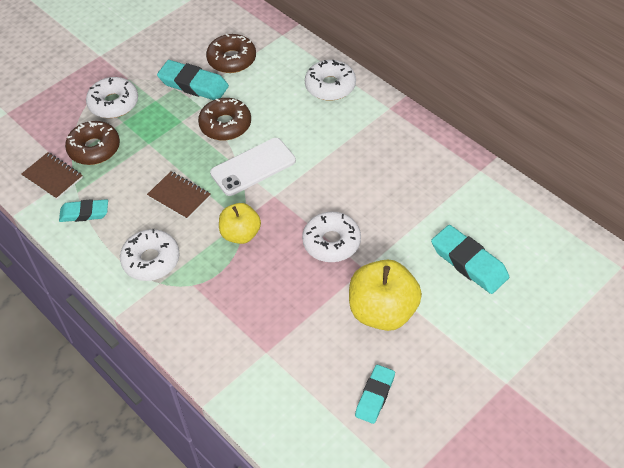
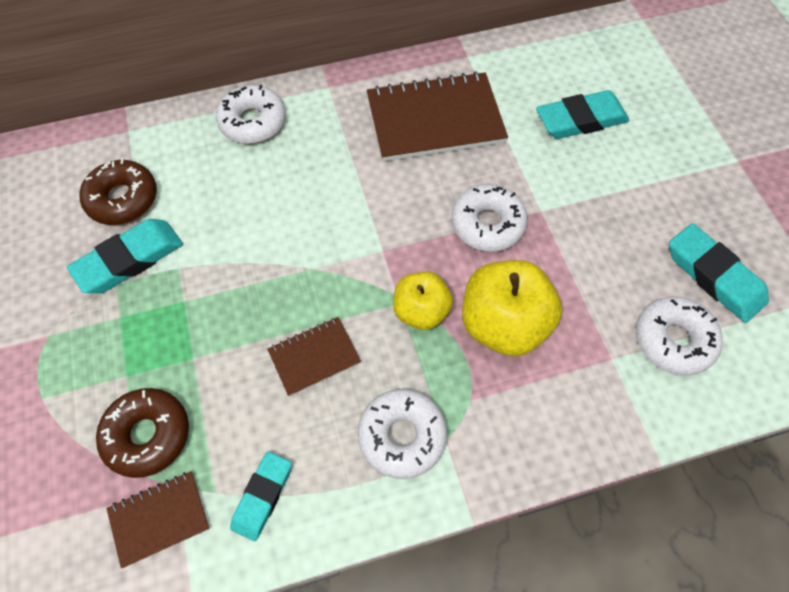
camera: 65 degrees left, 10 degrees up
(113, 103) = (80, 374): white donut -> white donut (673, 340)
(225, 125) = (230, 253): brown donut -> none
(253, 167) = (322, 253): white phone -> none
(375, 396) = (713, 276): turquoise eraser -> turquoise eraser, size x1.53
(383, 311) = (607, 220): yellow apple -> yellow apple (503, 324)
(403, 177) = (435, 120): none -> brown notebook

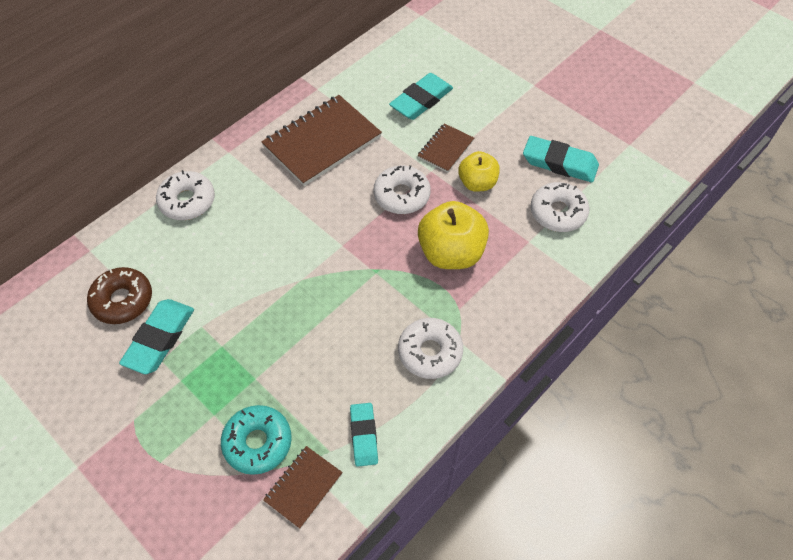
camera: 30 degrees left, 5 degrees down
(147, 435) = (258, 442): brown donut -> turquoise donut
(314, 357) = (340, 334): brown notebook -> brown notebook (445, 149)
(421, 311) = (393, 271): yellow apple -> yellow apple (477, 183)

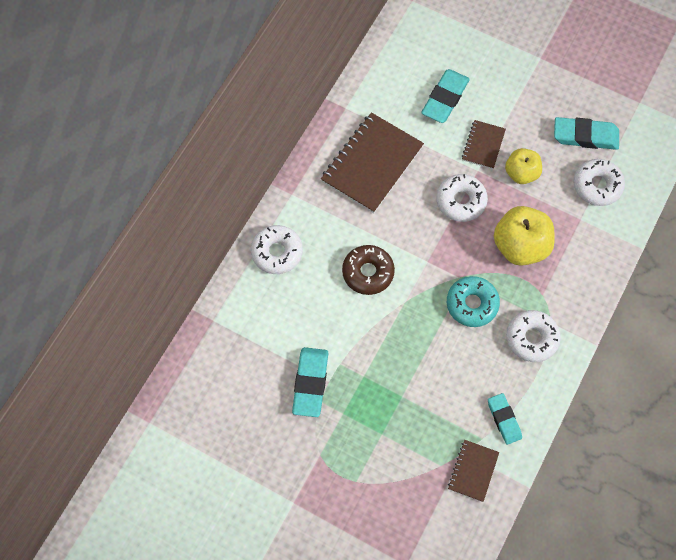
camera: 15 degrees left, 10 degrees up
(122, 300) = (264, 358): brown donut -> brown donut (368, 272)
(258, 442) = (425, 446): turquoise donut -> turquoise donut (472, 304)

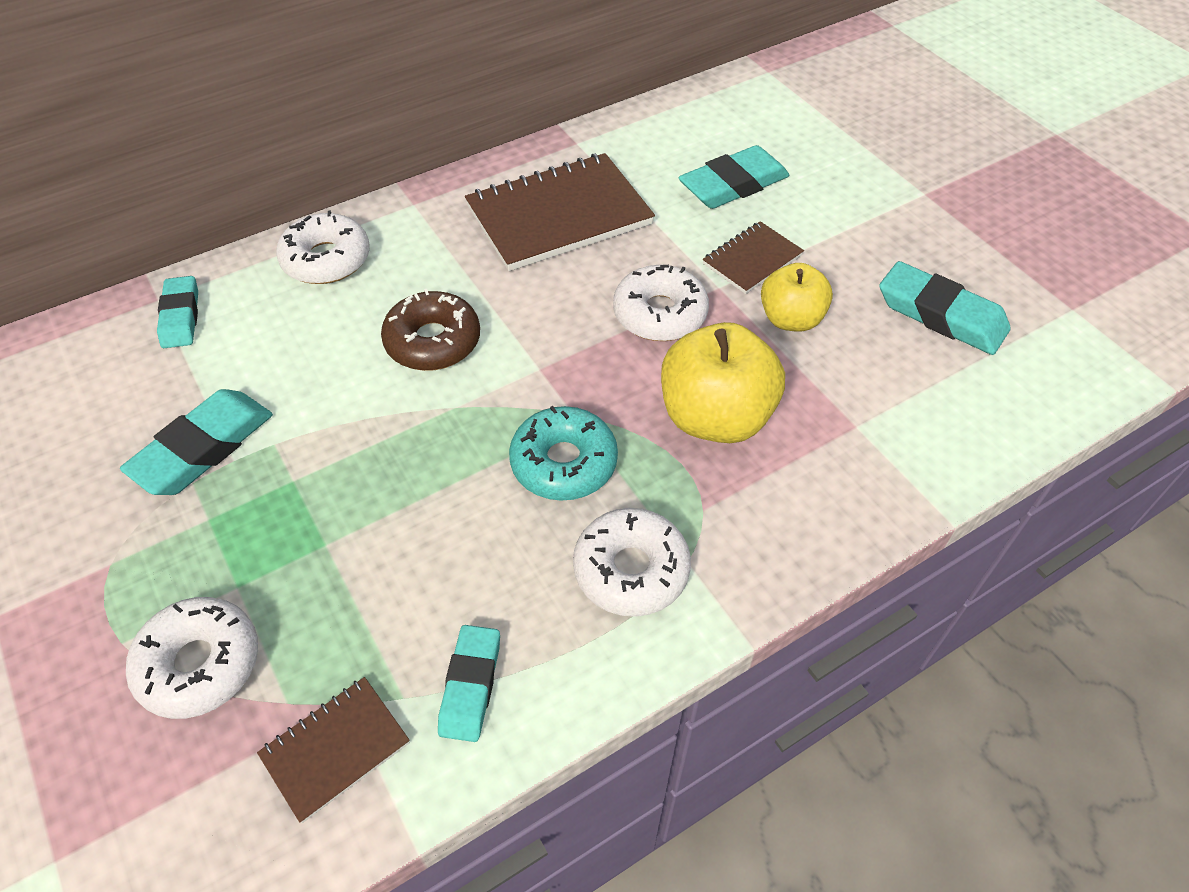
camera: 30 degrees right, 15 degrees down
(234, 323) = (181, 316): none -> turquoise eraser
(597, 186) = (919, 391): white donut -> white donut (199, 664)

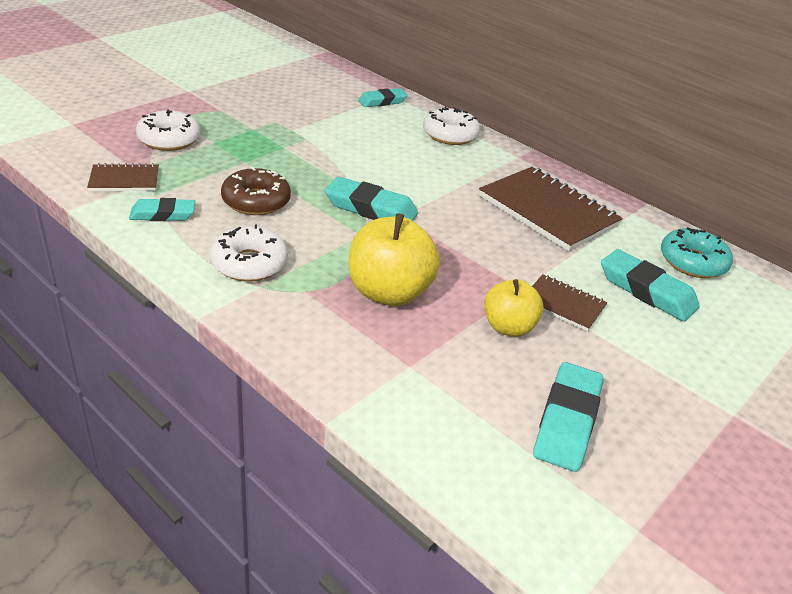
camera: 70 degrees right, 15 degrees down
(203, 448) = (296, 121): turquoise eraser -> turquoise eraser (371, 209)
(335, 749) = (124, 180): brown notebook -> brown notebook turned 45 degrees counterclockwise
(433, 341) = (403, 176): brown donut -> brown donut (256, 201)
(564, 463) = (325, 232): turquoise donut -> turquoise donut (692, 262)
(660, 314) = (476, 262): white donut -> none

